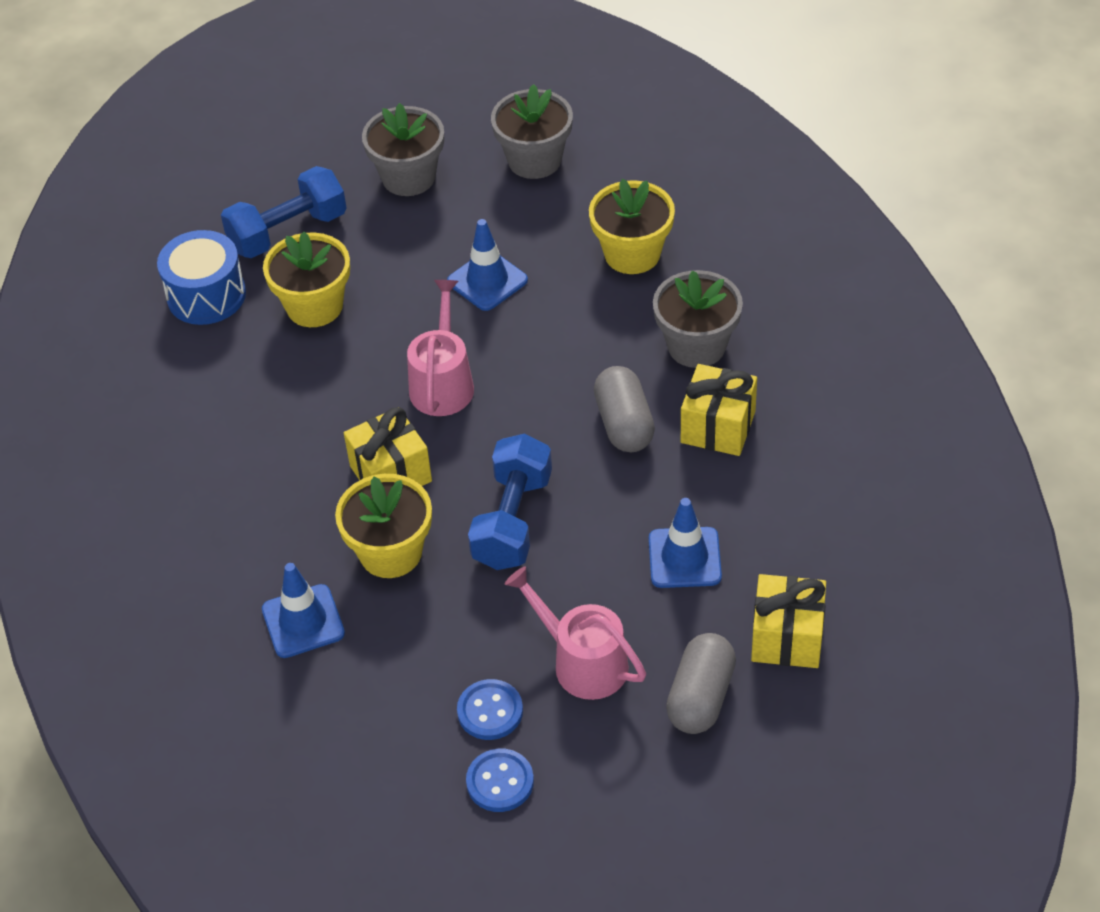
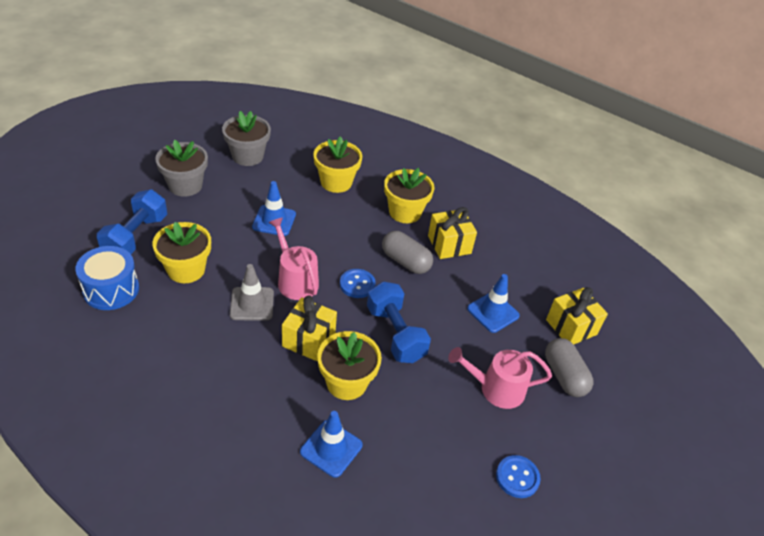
camera: 45 degrees left, 5 degrees down
(359, 391) = (252, 304): none -> grey traffic cone
(490, 711) = (476, 441): blue button -> blue button (357, 284)
(696, 346) = (405, 212): grey flower pot -> yellow flower pot

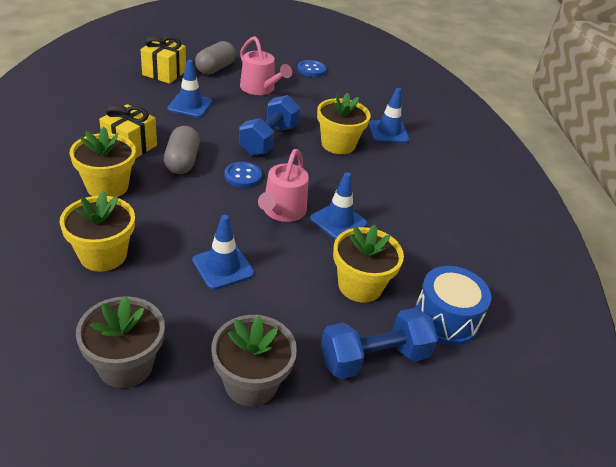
camera: 130 degrees left, 5 degrees down
(252, 304) = (338, 221): grey traffic cone -> blue traffic cone
(309, 340) = (329, 175): yellow gift -> none

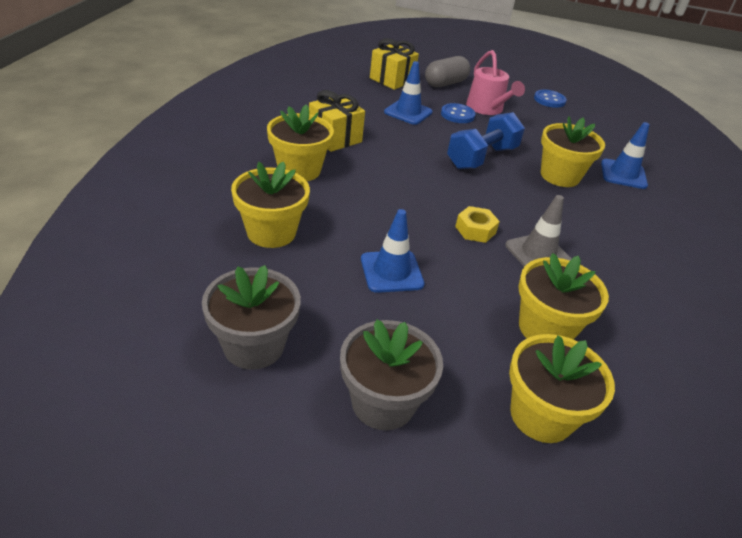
camera: 20 degrees right, 0 degrees up
(182, 161) = (382, 161): grey capsule -> none
(243, 176) = (442, 187): blue button -> blue button (457, 115)
(282, 211) = (475, 230): pink watering can -> yellow nut
(338, 221) = (538, 254): blue traffic cone -> grey traffic cone
(374, 358) = (541, 415): blue dumbbell -> yellow flower pot
(445, 319) = (647, 394): blue drum -> none

